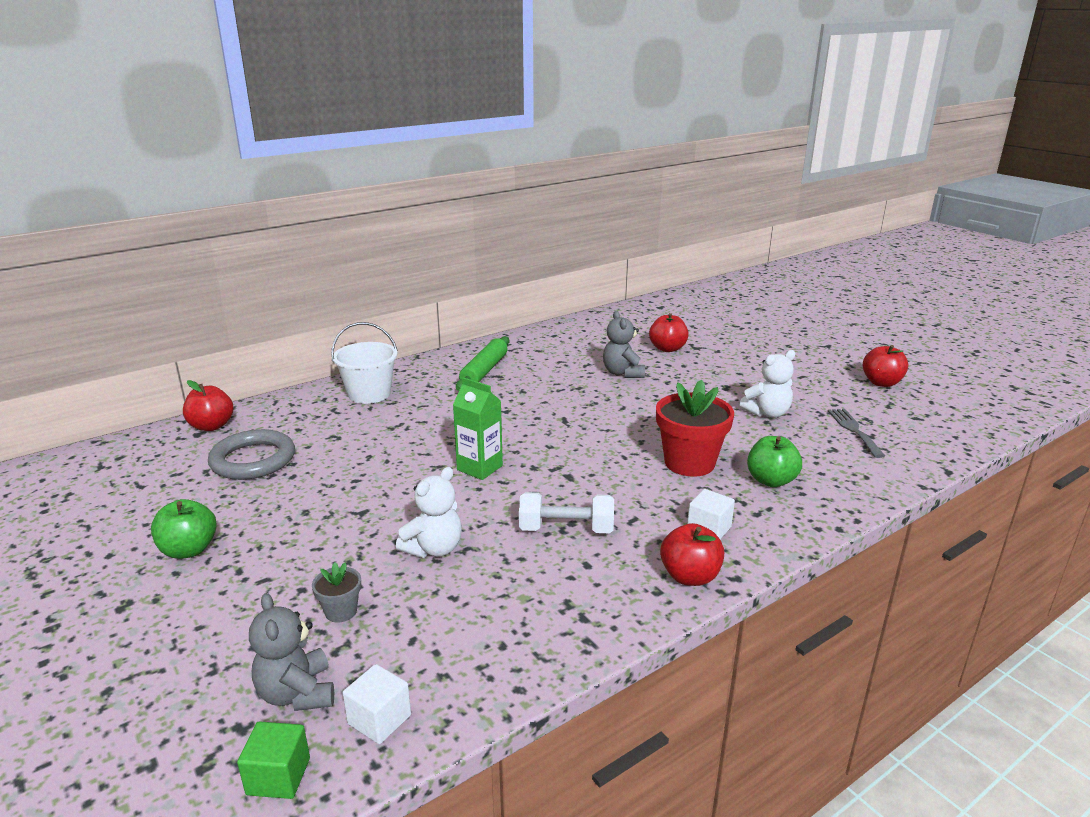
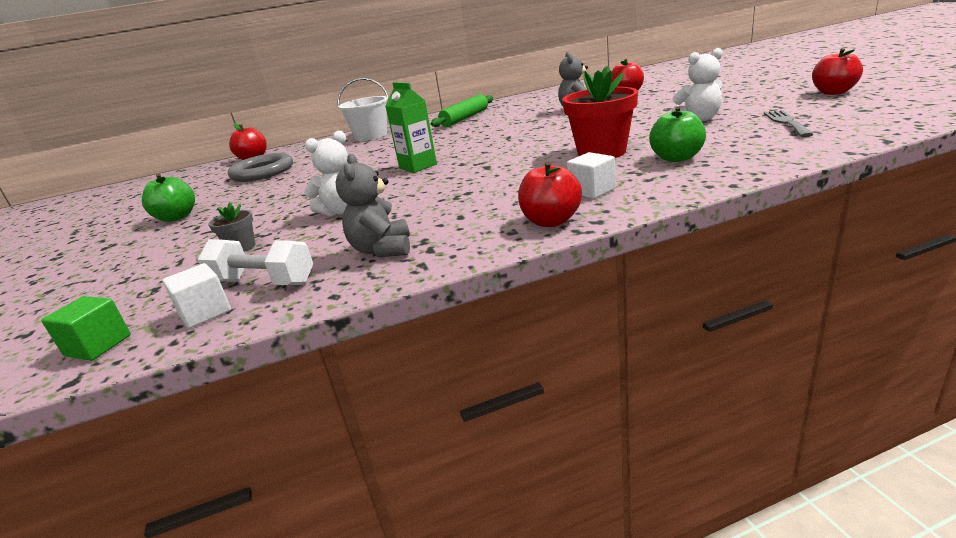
camera: 20 degrees right, 0 degrees up
(297, 693) = (163, 295): grey teddy bear -> grey teddy bear (382, 250)
(566, 529) = (459, 196): white dumbbell -> white dumbbell (263, 282)

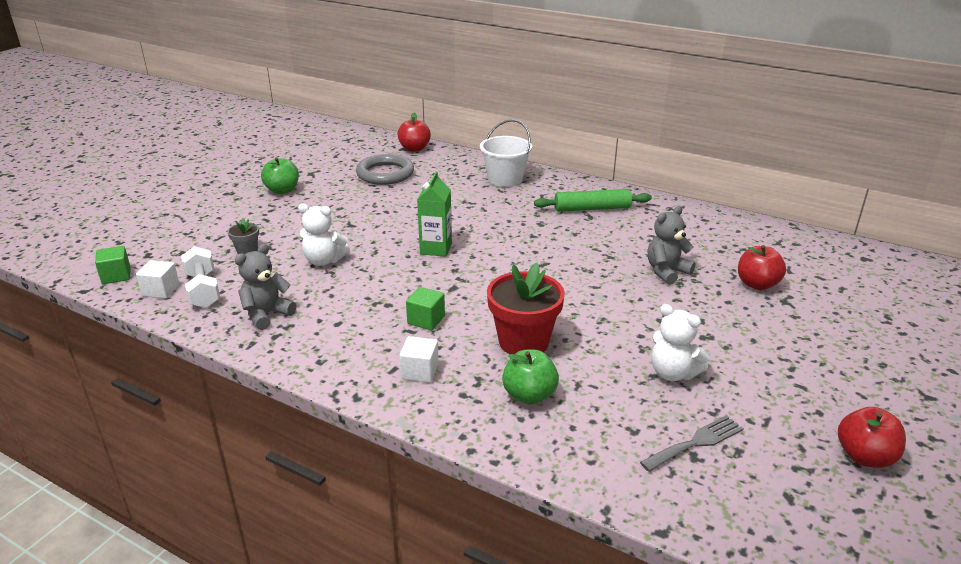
camera: 45 degrees right, 5 degrees up
(517, 180) = (426, 320): none -> green cube
(551, 221) = (346, 373): red apple -> none

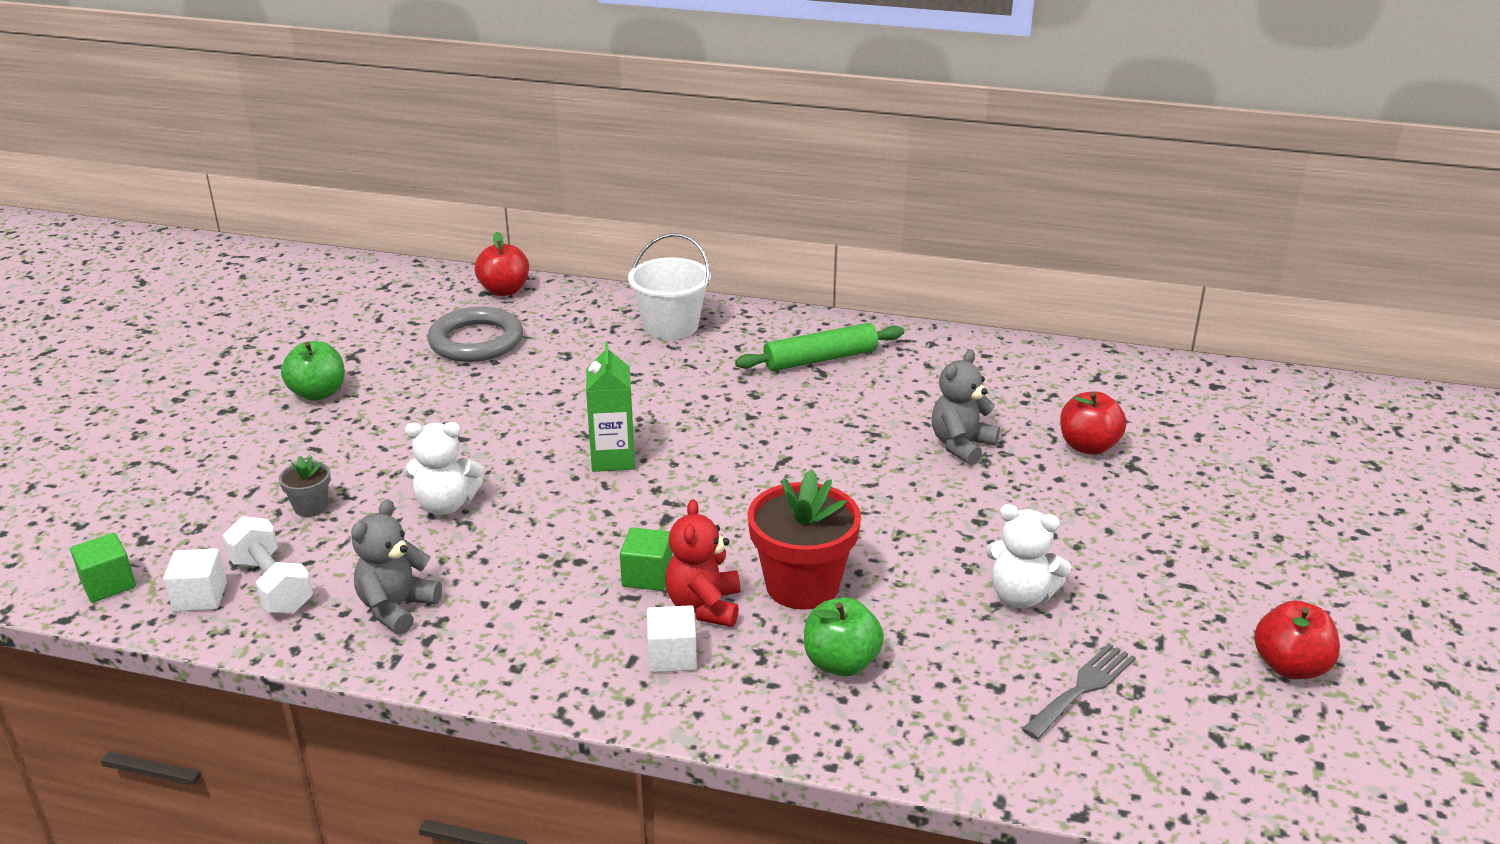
camera: 15 degrees left, 0 degrees up
(454, 344) = (704, 606): none -> red teddy bear

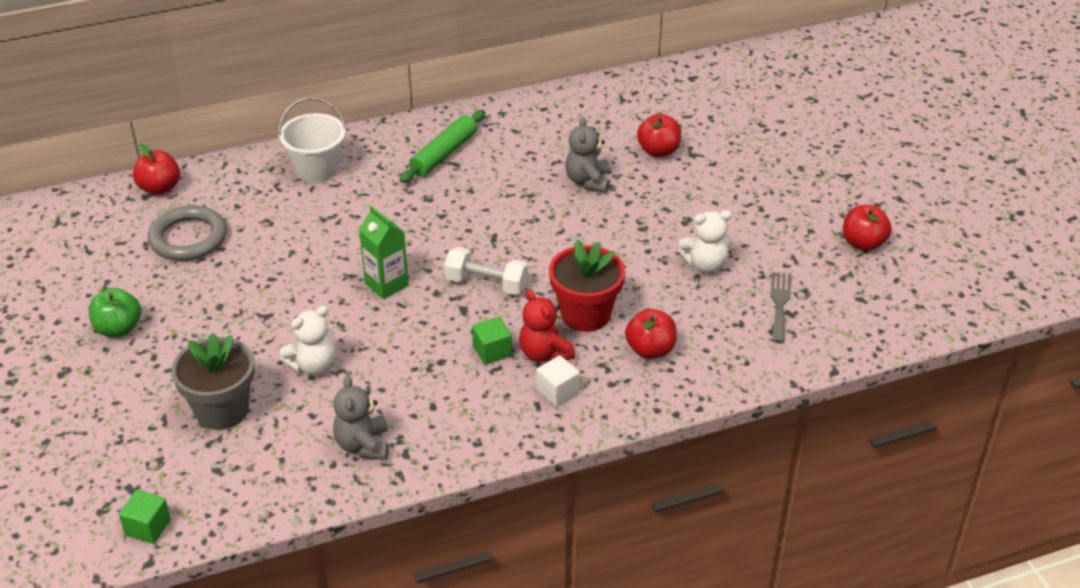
camera: 35 degrees left, 10 degrees up
(200, 597) = (224, 503): white cube -> none
(272, 585) = (263, 471): white dumbbell -> white dumbbell (486, 283)
(311, 507) = (222, 410): grey flower pot -> grey flower pot, size x2.08
(841, 663) = (650, 350): green apple -> red apple

